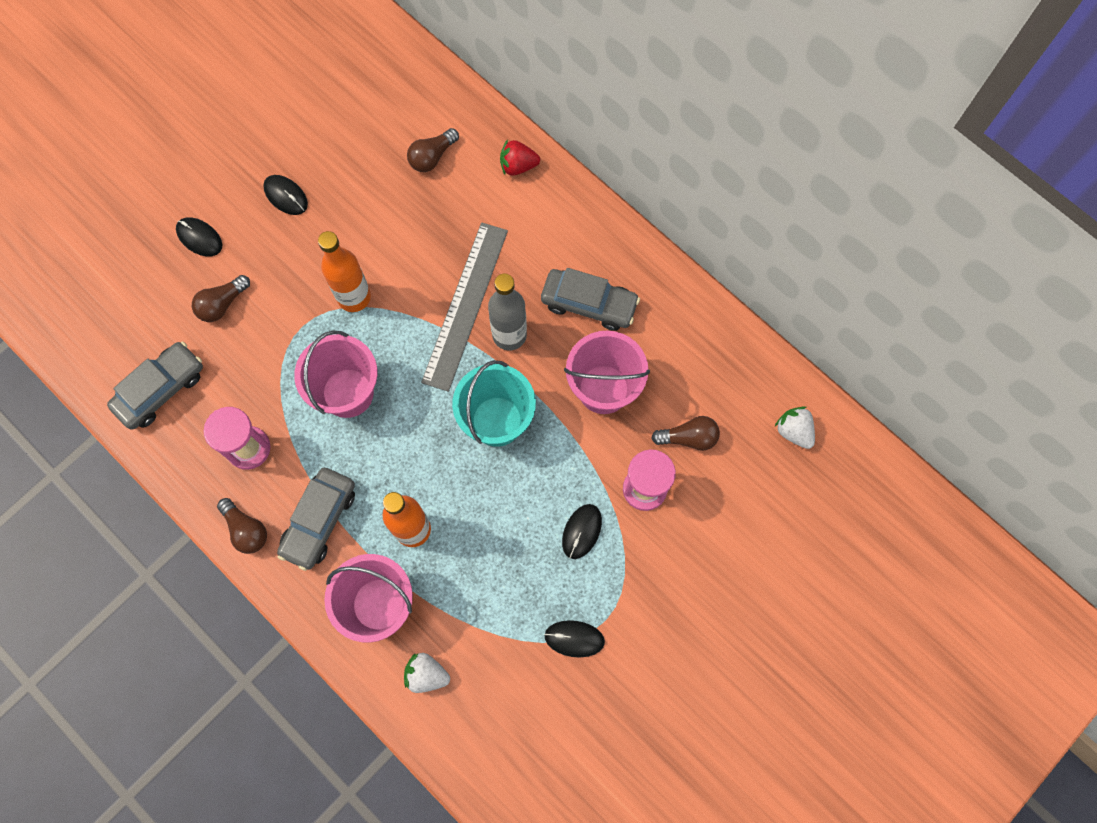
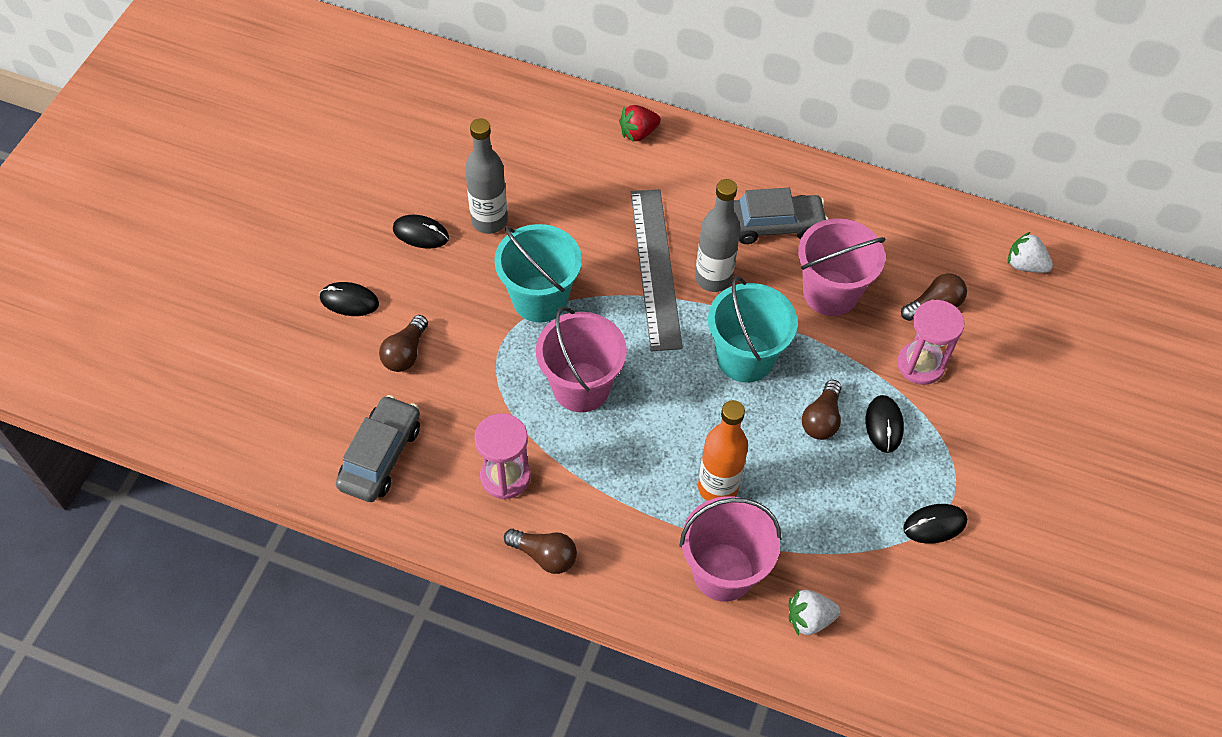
camera: 25 degrees left, 15 degrees down
(319, 521) = (617, 517): grey car -> none
(348, 205) = (489, 221): none -> grey bottle
(354, 297) = (540, 299): orange bottle -> turquoise bucket
(432, 157) = (550, 152): brown light bulb -> brown light bulb (821, 419)

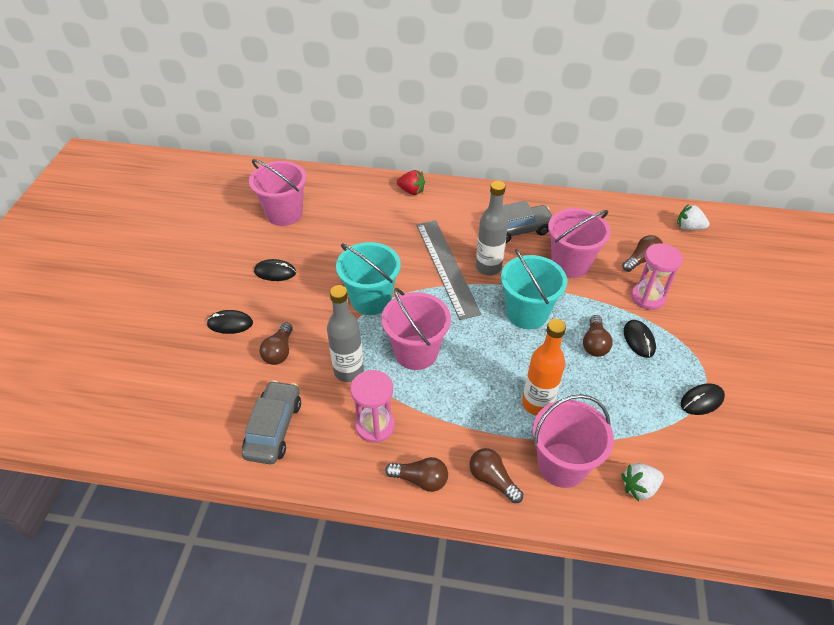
camera: 10 degrees left, 10 degrees down
(450, 141) = (284, 214): none -> pink bucket
(489, 221) = (323, 257): grey bottle -> grey bottle (348, 371)
(632, 573) = (492, 479): none -> brown light bulb
(638, 133) = (411, 191): red strawberry -> red strawberry turned 120 degrees counterclockwise

